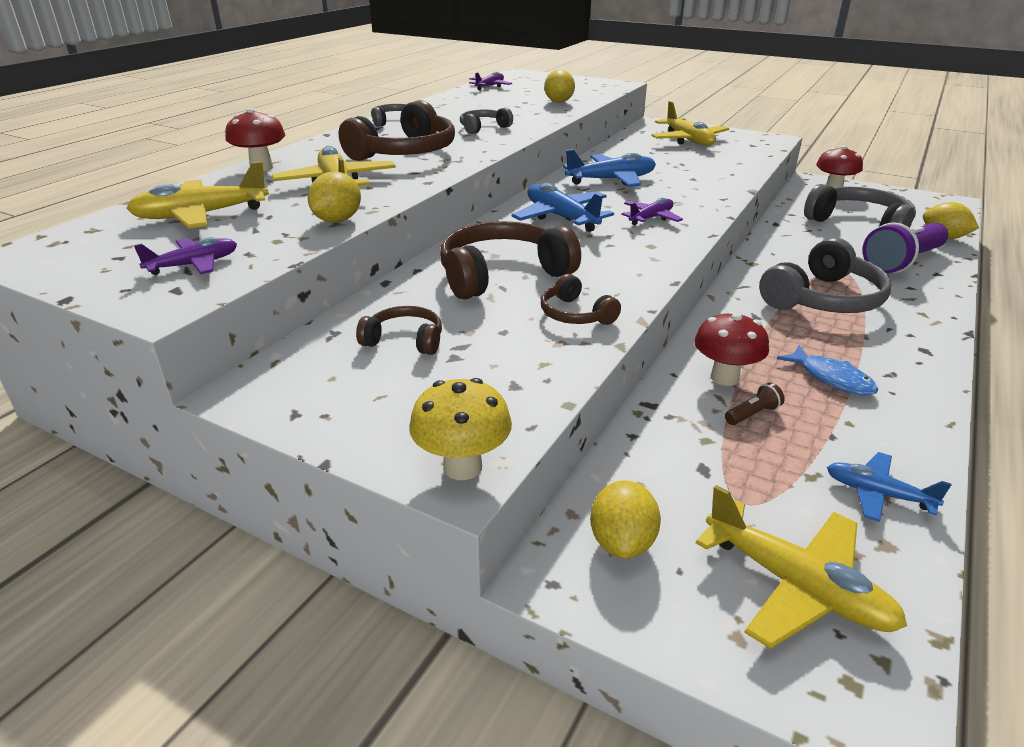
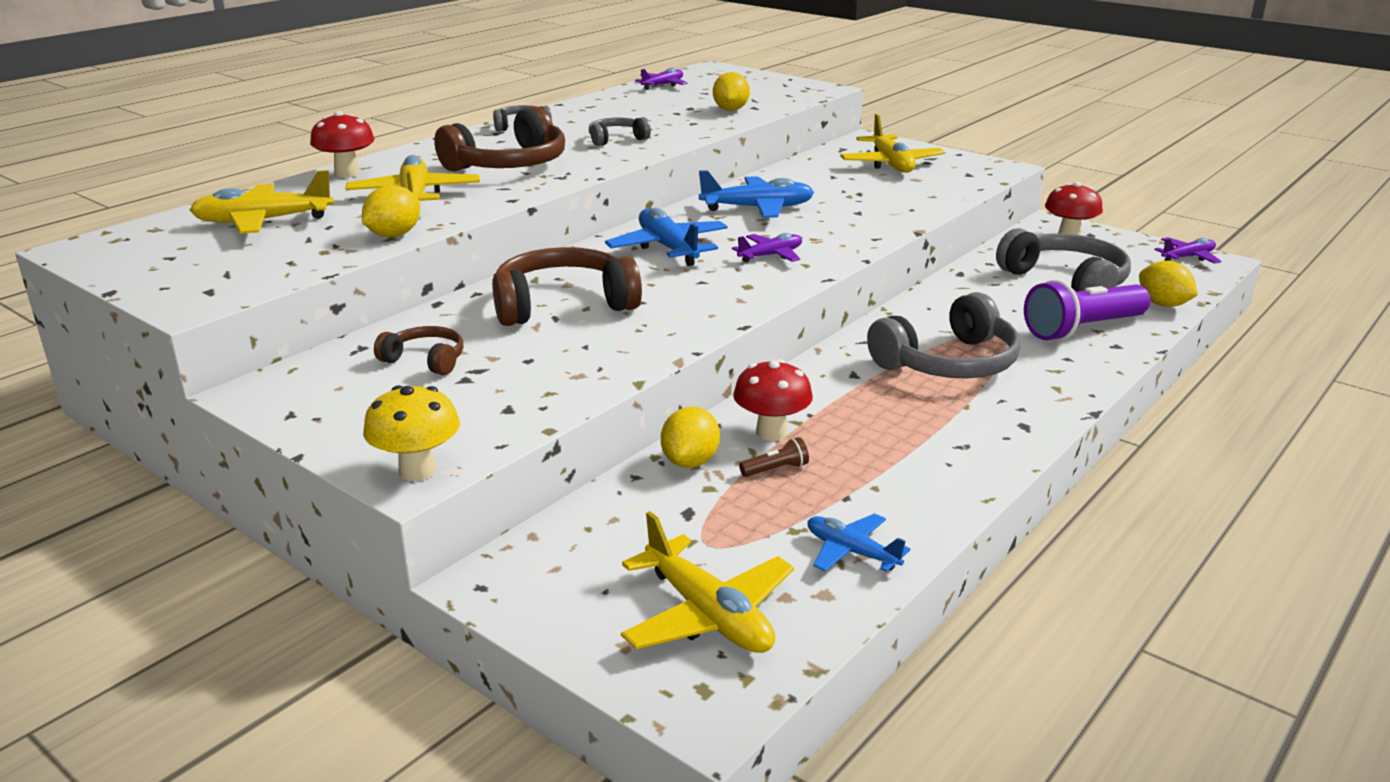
camera: 10 degrees right, 5 degrees down
(194, 265) = (235, 269): purple plane -> purple plane (1187, 257)
(575, 314) = (613, 350): brown headphones -> none
(622, 542) = (565, 563): yellow lemon -> yellow lemon (690, 461)
(832, 378) = (890, 444): blue fish -> none

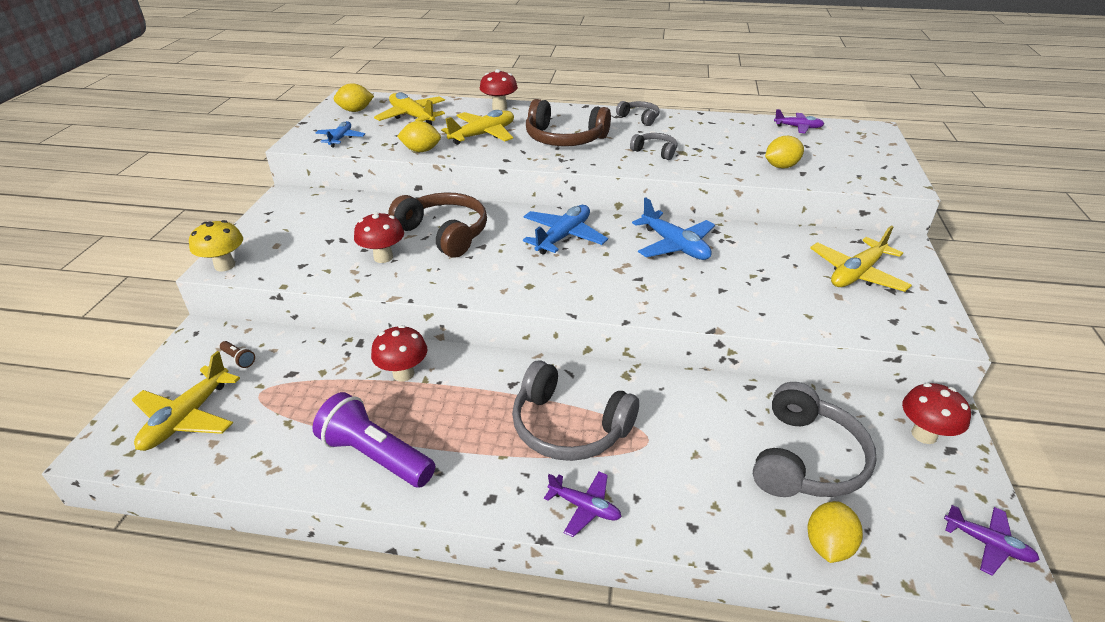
camera: 60 degrees right, 10 degrees up
(425, 360) = (345, 221): brown headphones -> none
(569, 351) = (383, 257): none -> red mushroom
(690, 461) = (349, 354): yellow lemon -> yellow lemon (355, 111)
(770, 255) = (591, 278): purple plane -> purple plane (584, 507)
(776, 469) = (357, 391): brown flashlight -> brown flashlight (239, 359)
(851, 552) = (270, 455): blue plane -> blue plane (341, 138)
(1082, 329) = (706, 494): purple flashlight -> purple flashlight (375, 455)

